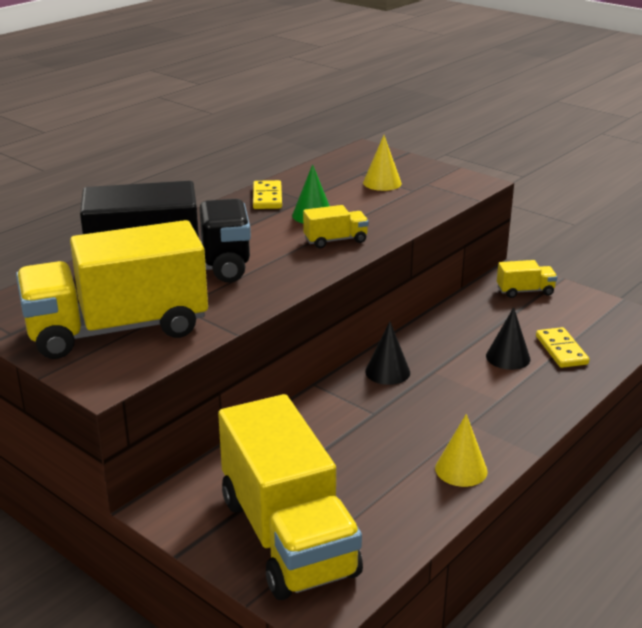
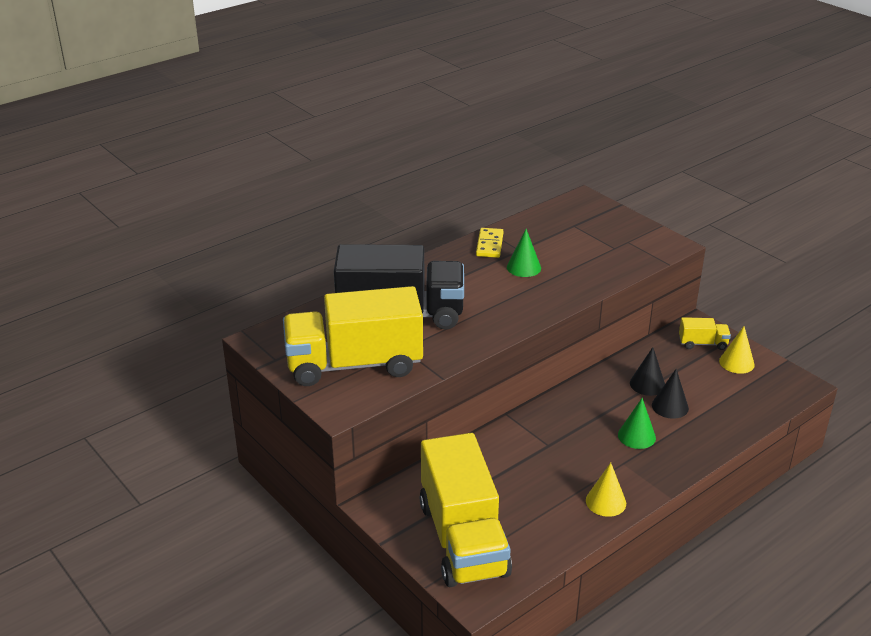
camera: 10 degrees right, 5 degrees up
(335, 240) = (537, 295): yellow truck -> none
(382, 183) = (590, 237): yellow cone -> yellow cone (736, 362)
(387, 372) = (567, 409): black cone -> black cone (647, 384)
(478, 392) = (636, 436): none -> green cone
(561, 350) = (717, 404): yellow domino -> none

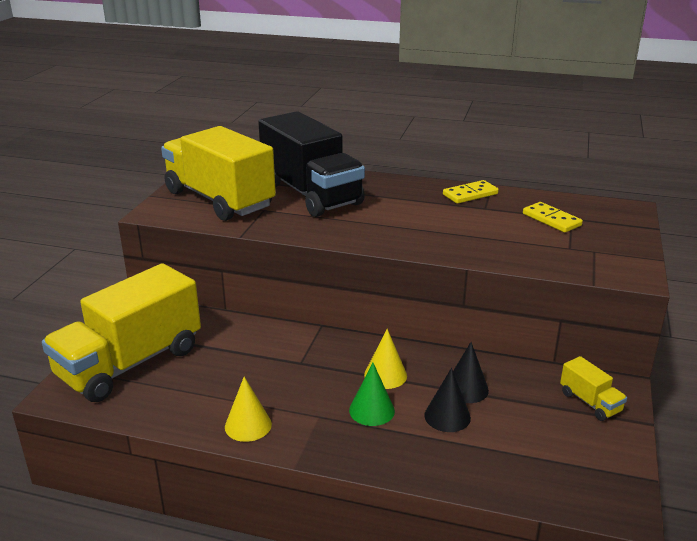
camera: 55 degrees right, 5 degrees down
(523, 267) = (459, 218): green cone -> none
(567, 234) = (551, 219): none -> yellow domino
(736, 362) = (591, 439): yellow cone -> yellow cone (385, 375)

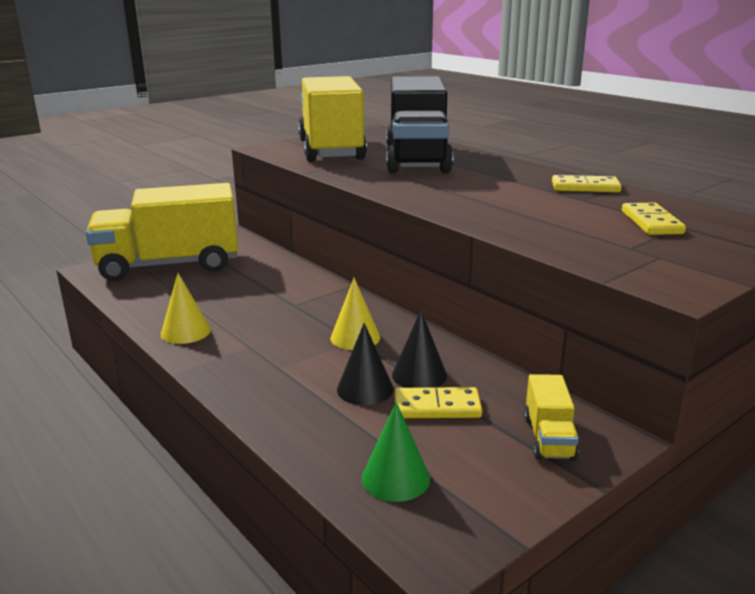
camera: 35 degrees right, 5 degrees down
(372, 410) = (301, 358): green cone -> green cone (395, 478)
(506, 409) = (437, 407): none -> yellow domino

